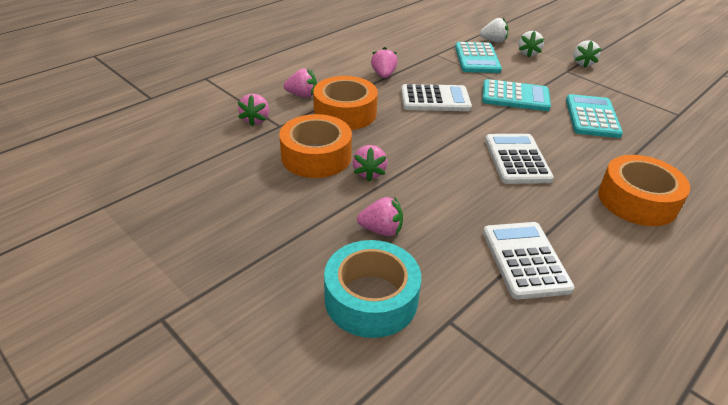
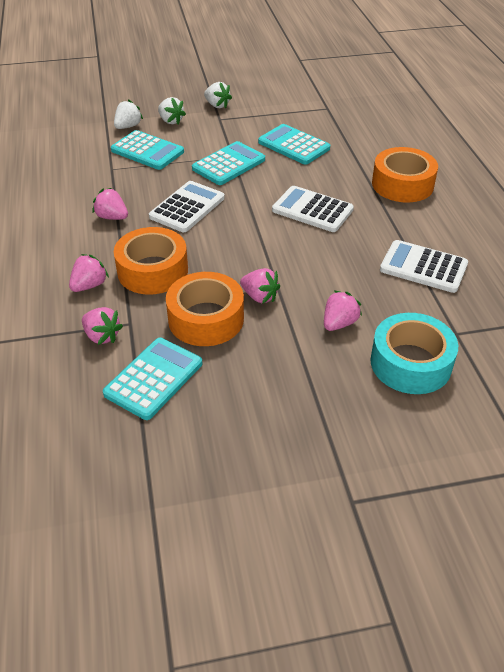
camera: 55 degrees left, 5 degrees up
(231, 158) = (153, 378): none -> turquoise calculator

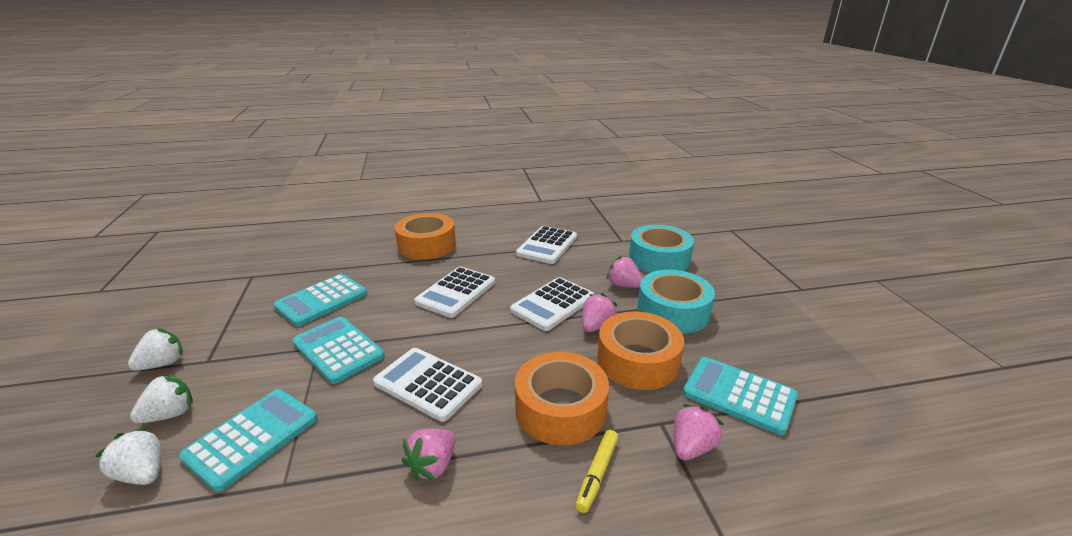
camera: 90 degrees left, 15 degrees down
(89, 285) = (597, 474): pink strawberry -> yellow marker
(288, 356) = (673, 311): none -> turquoise tape
(296, 269) = (553, 304): none -> white calculator

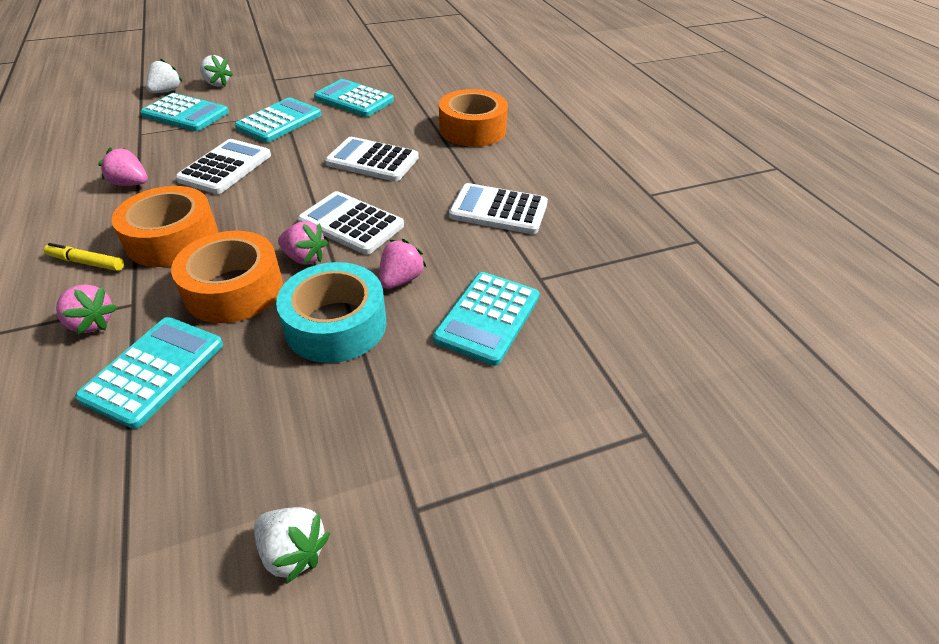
camera: 80 degrees right, 15 degrees up
(163, 364) = (271, 67): white strawberry -> white strawberry (293, 551)
(659, 259) = (487, 318): turquoise tape -> turquoise calculator

